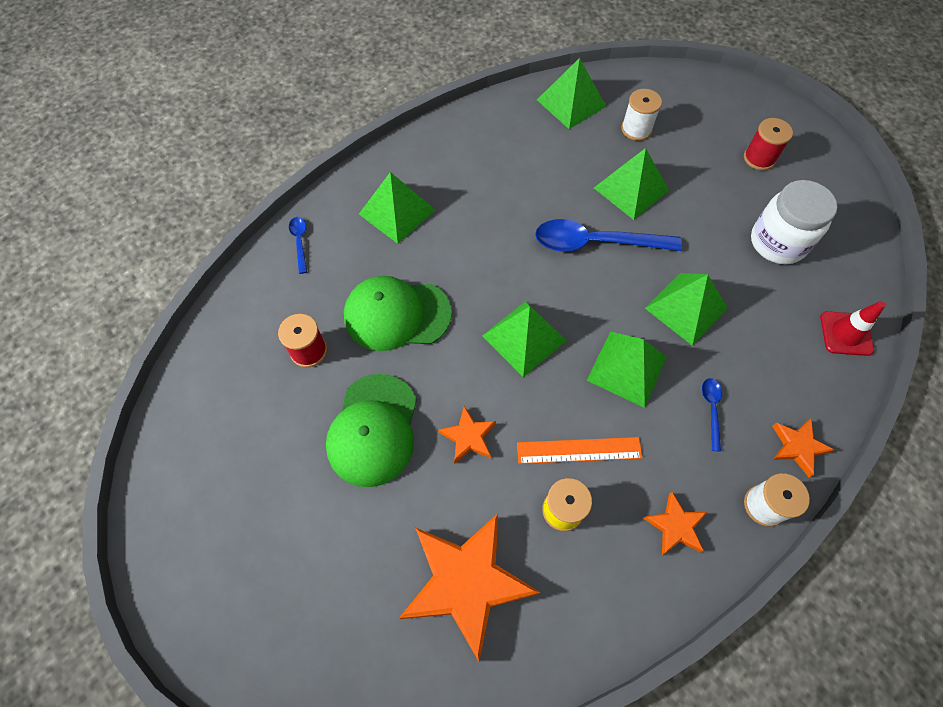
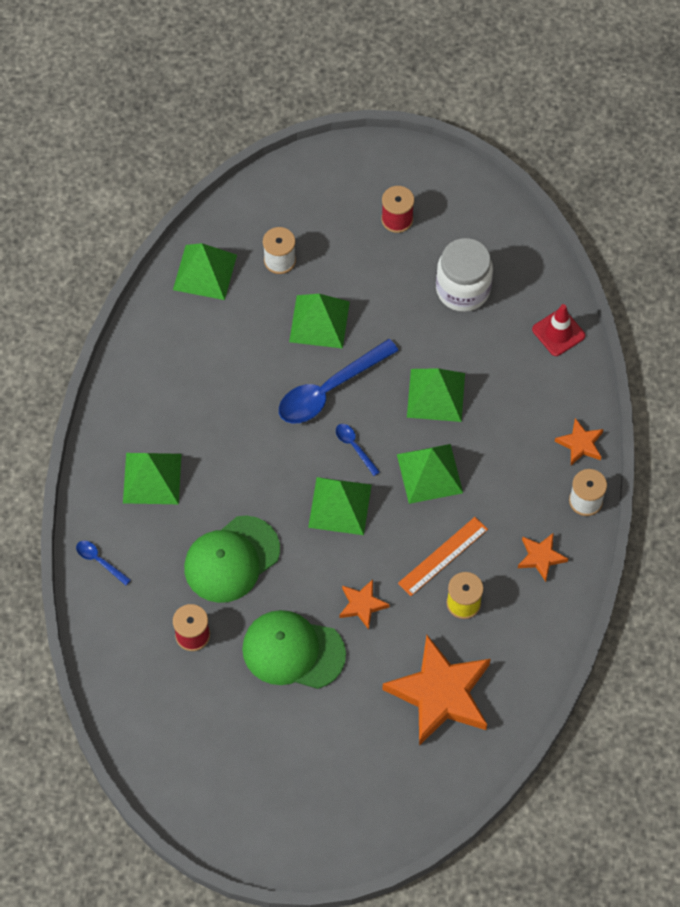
camera: 40 degrees left, 0 degrees up
(373, 430) = (293, 651): green cap -> green cap turned 135 degrees clockwise
(711, 409) = (508, 460): blue spoon -> blue spoon (354, 447)

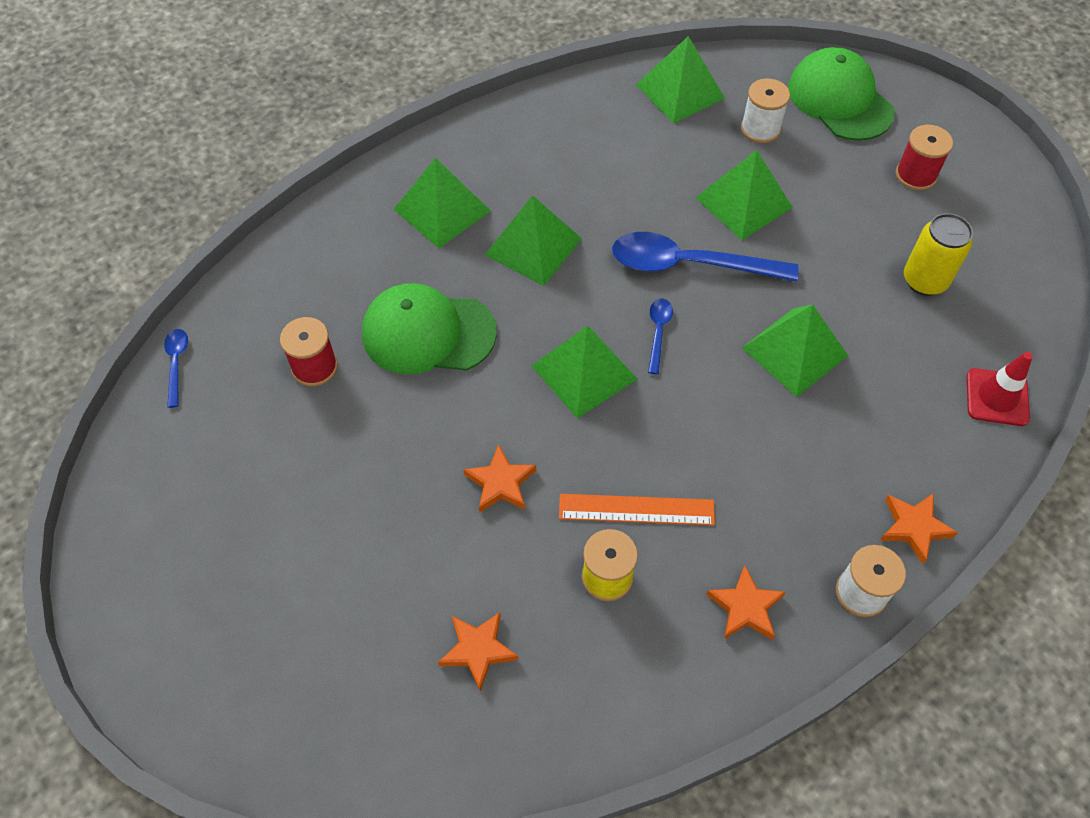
camera: 45 degrees right, 5 degrees down
(99, 561) = (317, 238): blue spoon -> blue spoon (176, 364)
(293, 651) = (384, 465): green cap -> green cap (840, 99)
(429, 473) = (709, 418): green pyramid -> green pyramid (533, 246)
(440, 694) = (478, 650): orange star -> orange star, size x0.47
(463, 289) = (924, 280): white jar -> yellow can

